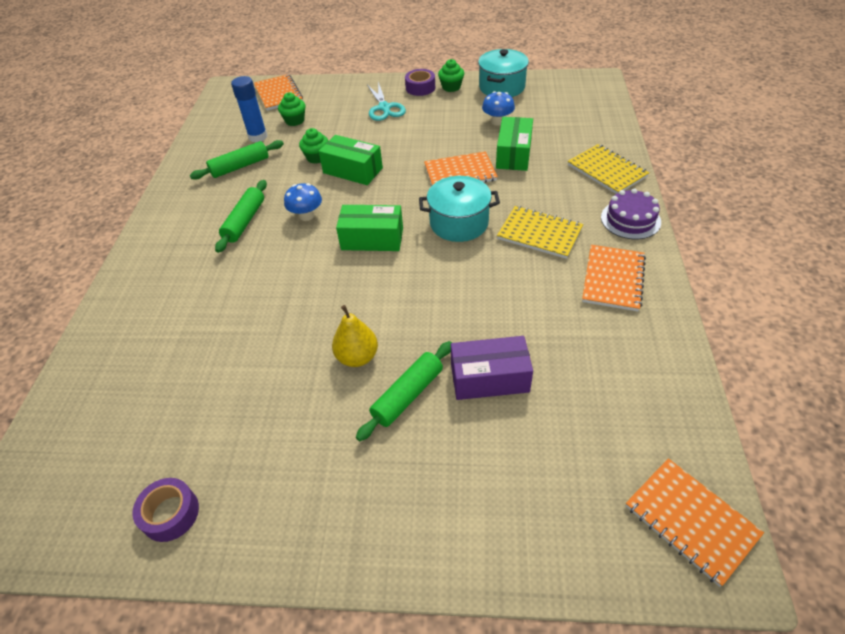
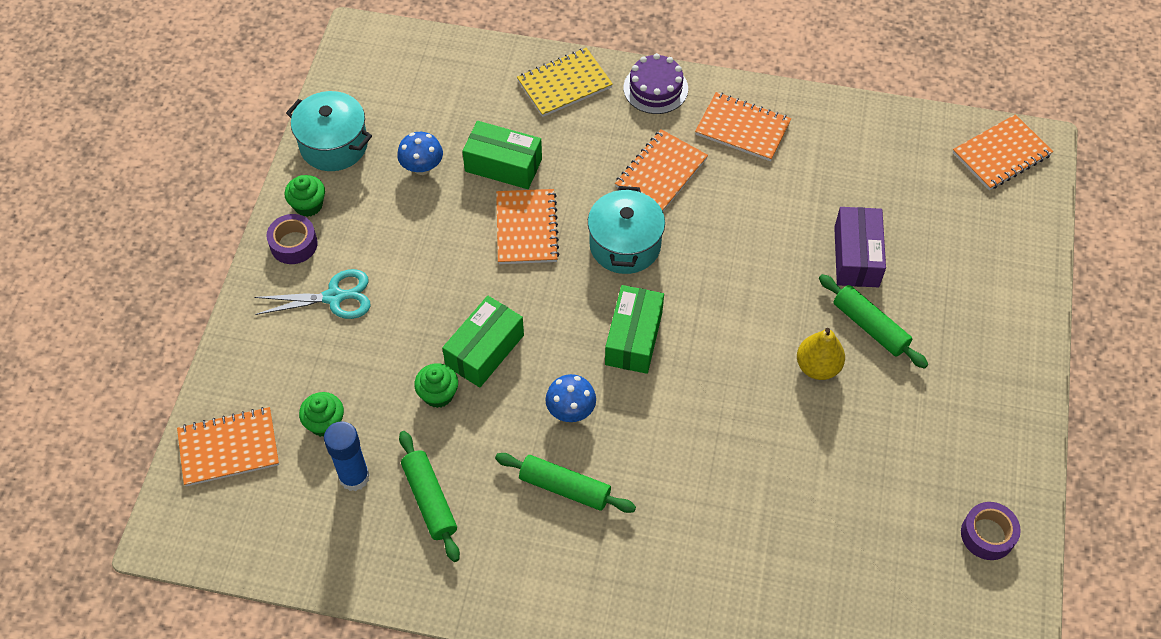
camera: 85 degrees left, 10 degrees up
(539, 234) = (661, 173): yellow notebook -> orange notebook

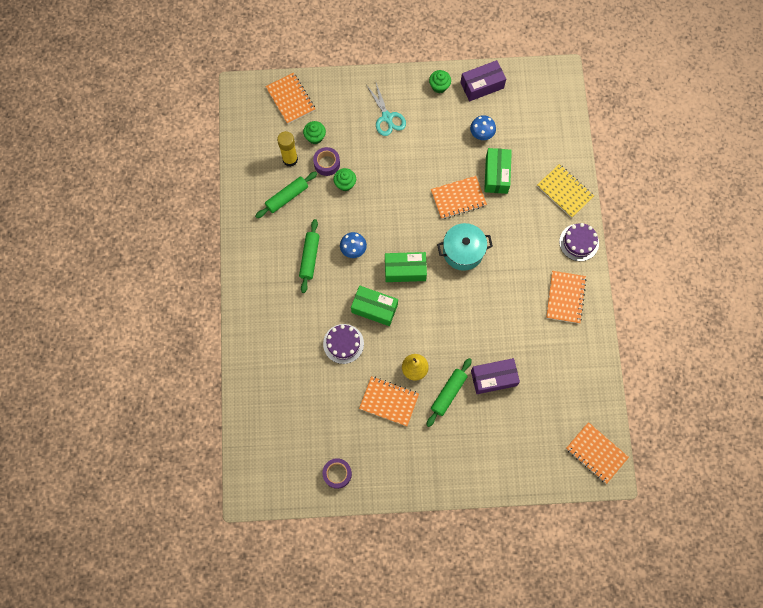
camera: 75 degrees right, 15 degrees up
(293, 244) = (413, 87): purple tape -> purple tape (327, 163)
(334, 145) = (482, 85): turquoise pot -> purple box
(354, 477) = (290, 159): blue glue stick -> yellow glue stick
(485, 350) = (376, 198): green box -> green box (374, 308)
(661, 173) = (518, 259): orange notebook -> orange notebook (389, 401)
(746, 468) = (343, 343): none -> purple cake

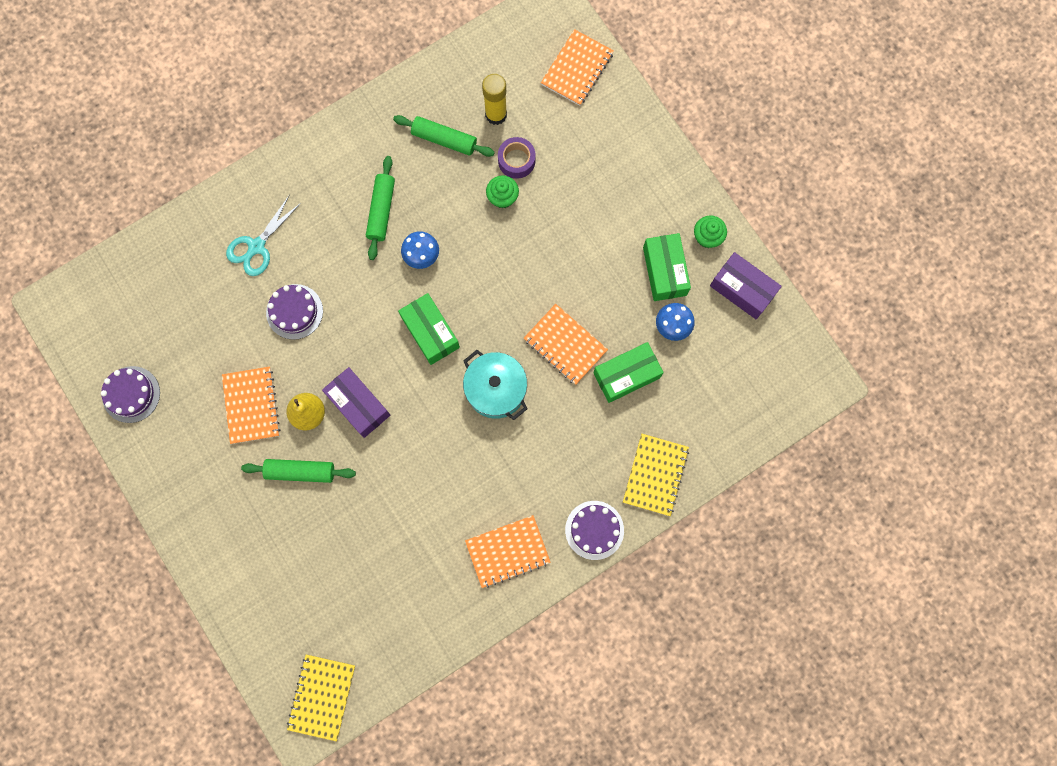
camera: 60 degrees right, 5 degrees up
(309, 258) = (381, 210): green rolling pin -> green rolling pin turned 60 degrees counterclockwise
(315, 137) = (544, 126): green cupcake -> none
(337, 474) = (131, 394): purple tape -> purple cake
(374, 308) = (359, 323): green box -> green box (664, 271)
(387, 118) = (623, 198): turquoise scissors -> turquoise scissors (256, 247)
(493, 378) = (350, 516): purple box -> purple box (358, 405)
(596, 453) = (322, 697): orange notebook -> yellow notebook

